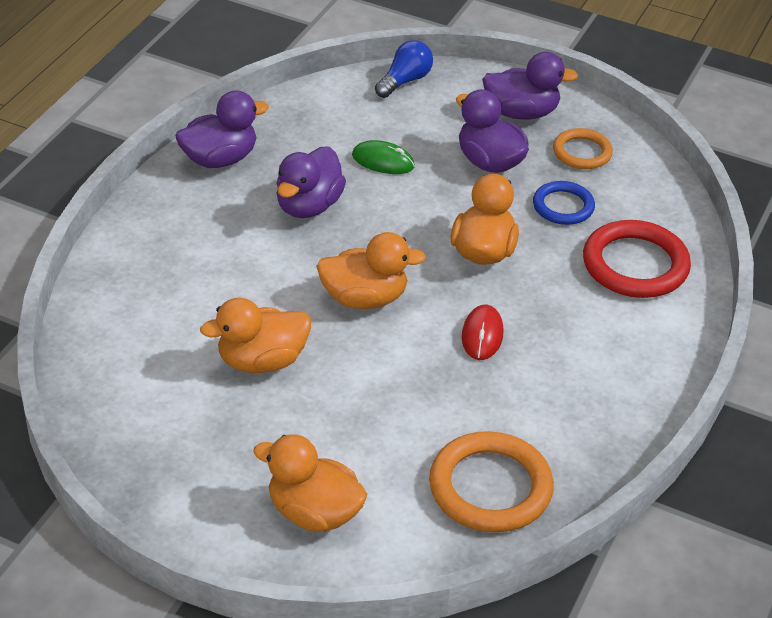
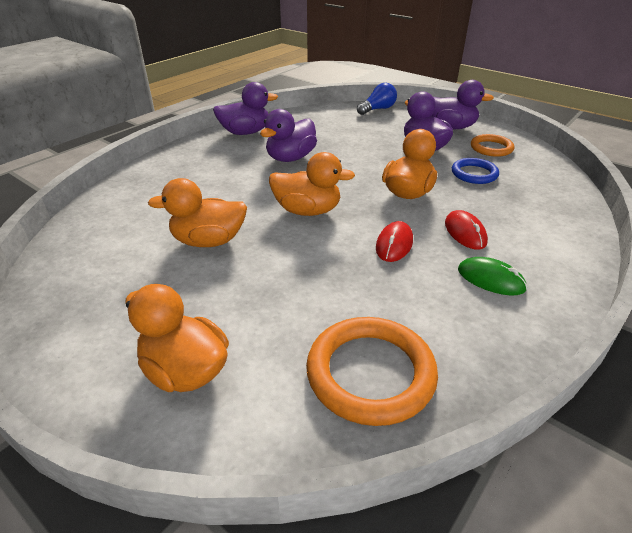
camera: 15 degrees right, 5 degrees down
(383, 161) = (350, 141): green mouse -> green mouse (490, 279)
(561, 307) = (465, 232): none -> red mouse
(635, 265) = (530, 212): red ring -> none

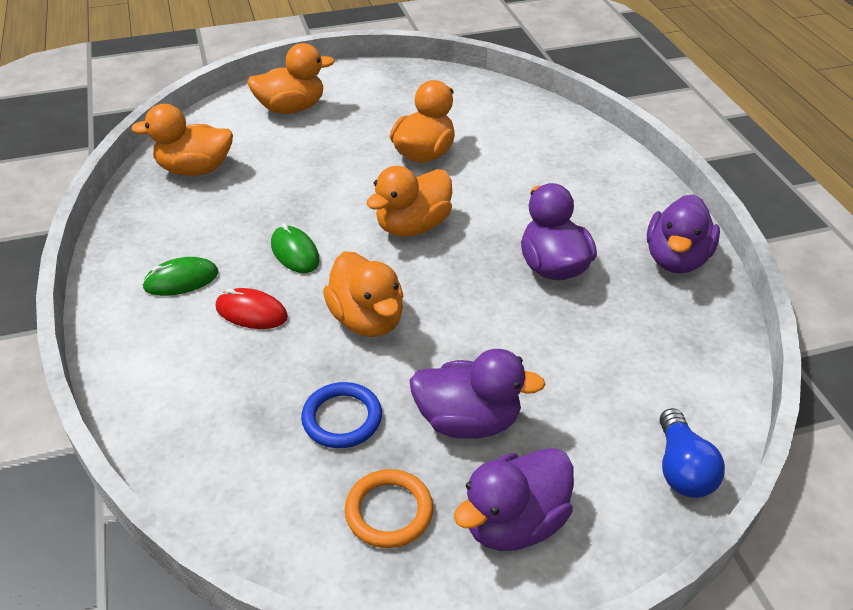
camera: 125 degrees right, 5 degrees up
(370, 373) = (195, 169): orange ring -> orange duck
(394, 244) = (295, 252): red mouse -> green mouse

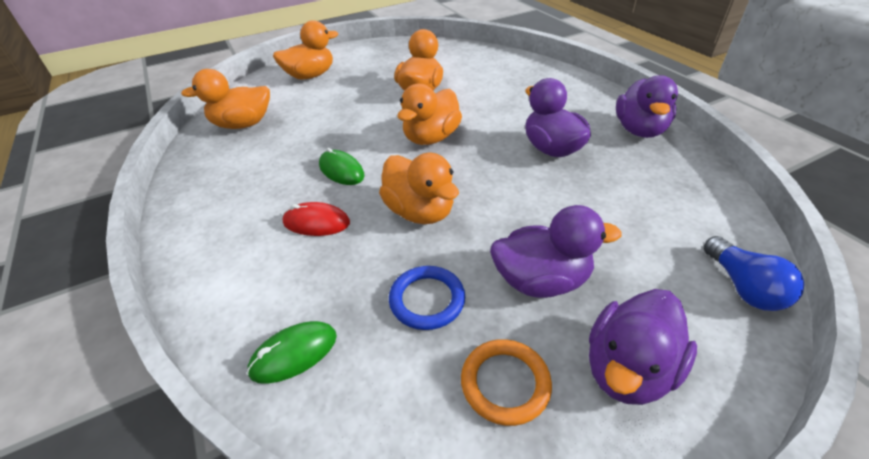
camera: 10 degrees left, 0 degrees up
(181, 280) = (247, 207): green mouse -> green mouse (294, 354)

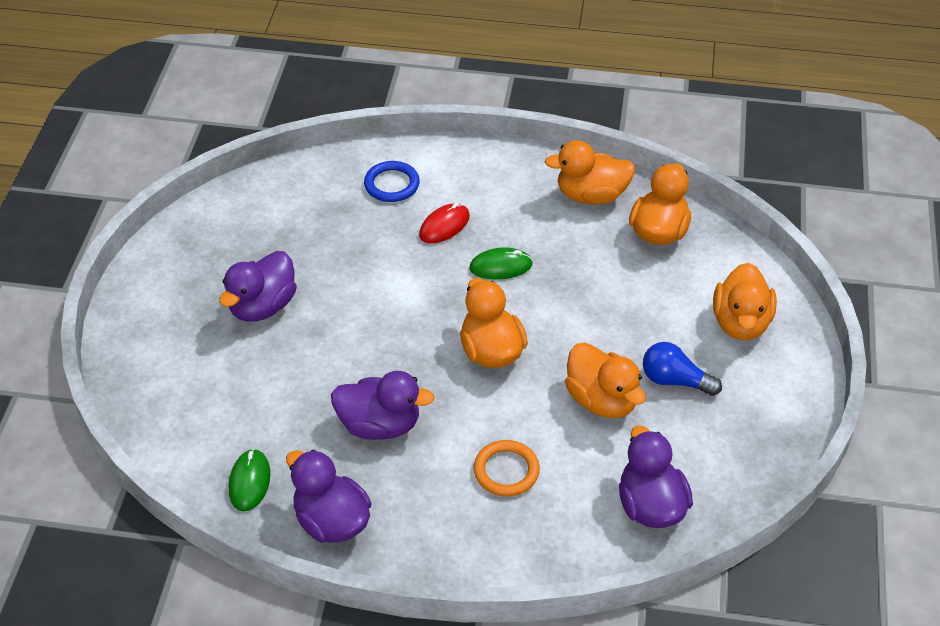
camera: 125 degrees right, 5 degrees up
(294, 354) = (337, 176): green mouse -> green mouse (249, 482)
(420, 212) = (394, 286): orange duck -> orange duck (591, 195)
(427, 300) = (310, 245): blue ring -> blue ring (392, 184)
(505, 383) = (225, 245): orange ring -> orange ring (506, 471)
(628, 369) = (173, 298): purple duck -> purple duck (650, 505)
(743, 286) = (142, 400): blue light bulb -> blue light bulb (675, 380)

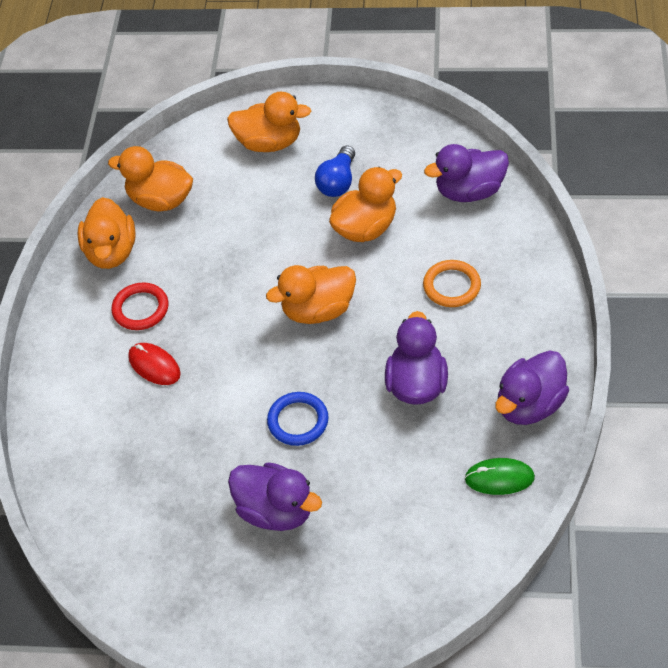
camera: 90 degrees left, 5 degrees up
(392, 184) = (92, 420): blue ring -> blue ring (298, 421)
(500, 266) = (209, 314): green mouse -> none
(515, 216) = (140, 309): none -> red ring

